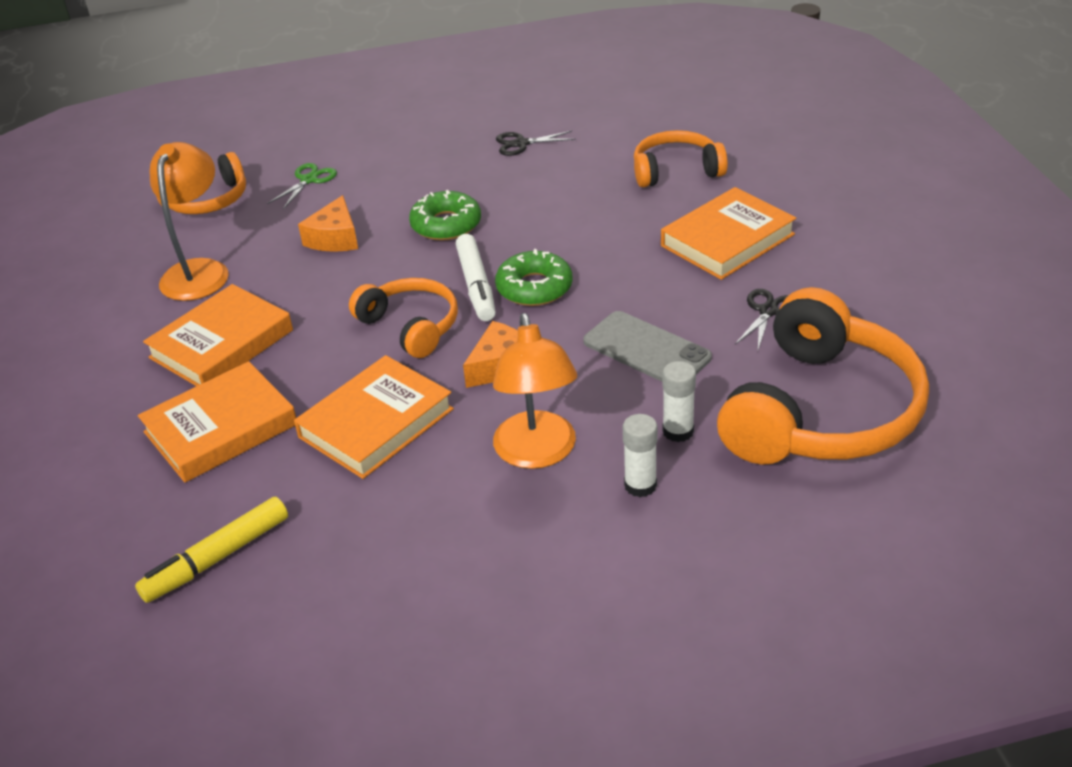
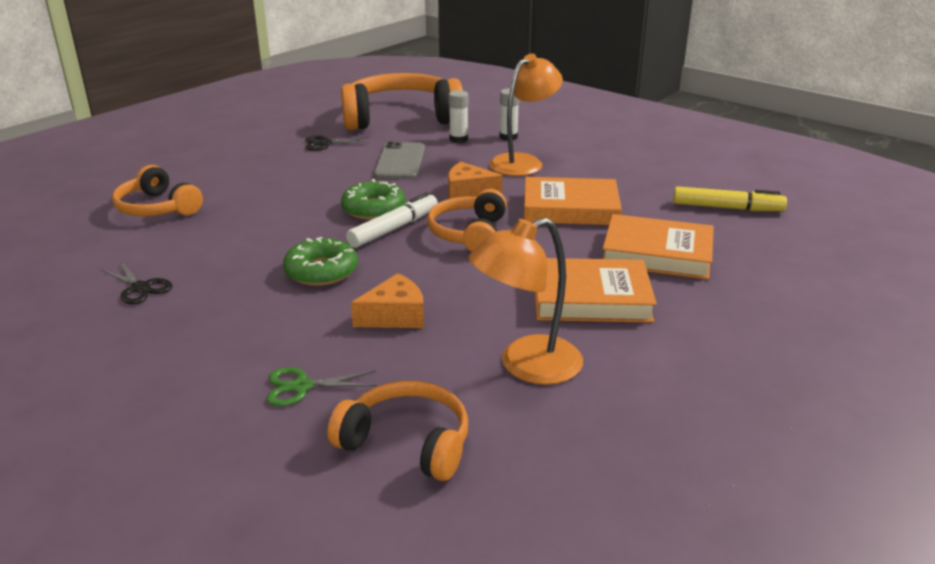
camera: 130 degrees left, 10 degrees down
(727, 240) = (252, 169): orange book -> none

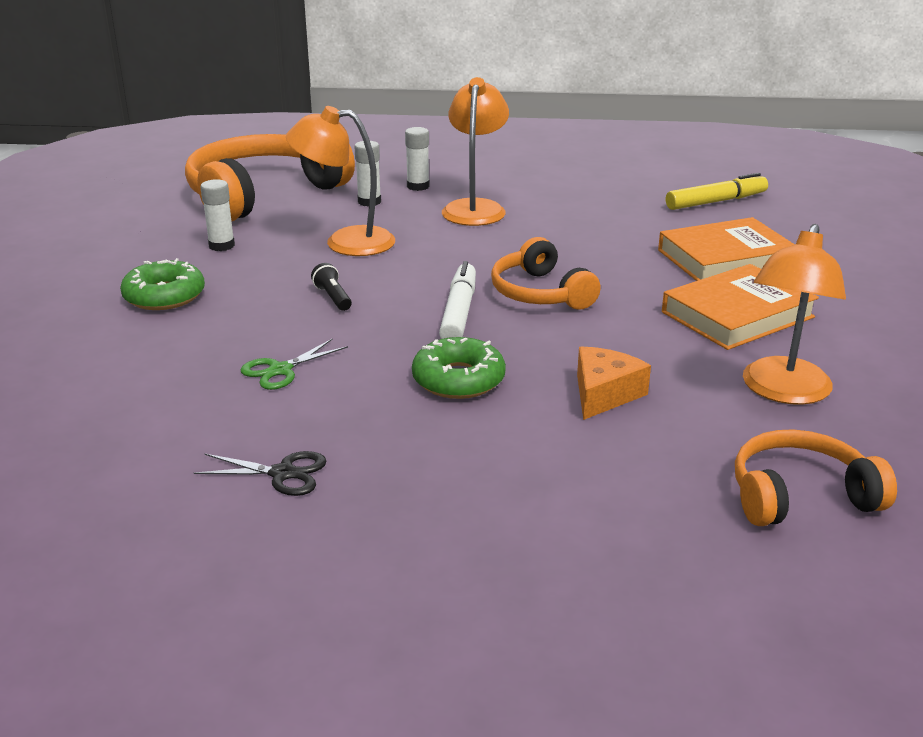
camera: 35 degrees left, 0 degrees up
(157, 208) = (133, 381): orange headphones -> none
(302, 387) = (633, 493): green scissors -> green scissors (280, 370)
(325, 144) = (221, 246): black scissors -> white glue stick
(335, 194) = (333, 297): none -> black flashlight
(373, 209) = (403, 299): green donut -> green donut (164, 296)
(400, 161) = (345, 242): grey phone -> orange lamp
(468, 192) = (471, 253): orange cheese -> none
(570, 208) = (591, 240): orange book -> none

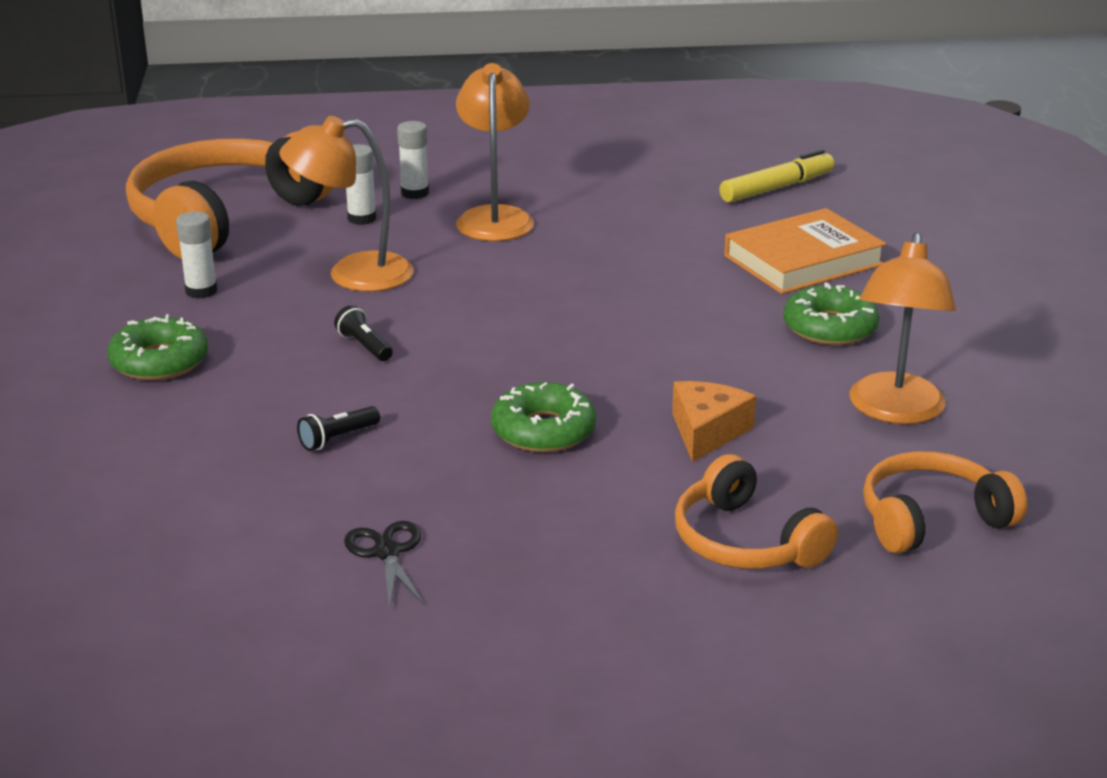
camera: 10 degrees left, 0 degrees up
(280, 370) = (338, 438): green scissors -> black flashlight
(282, 473) = (387, 552): black scissors -> black scissors turned 105 degrees counterclockwise
(458, 312) = (518, 352): white marker -> none
(540, 293) = (604, 320): orange headphones -> orange headphones (745, 541)
(737, 315) = (829, 327): orange book -> green donut

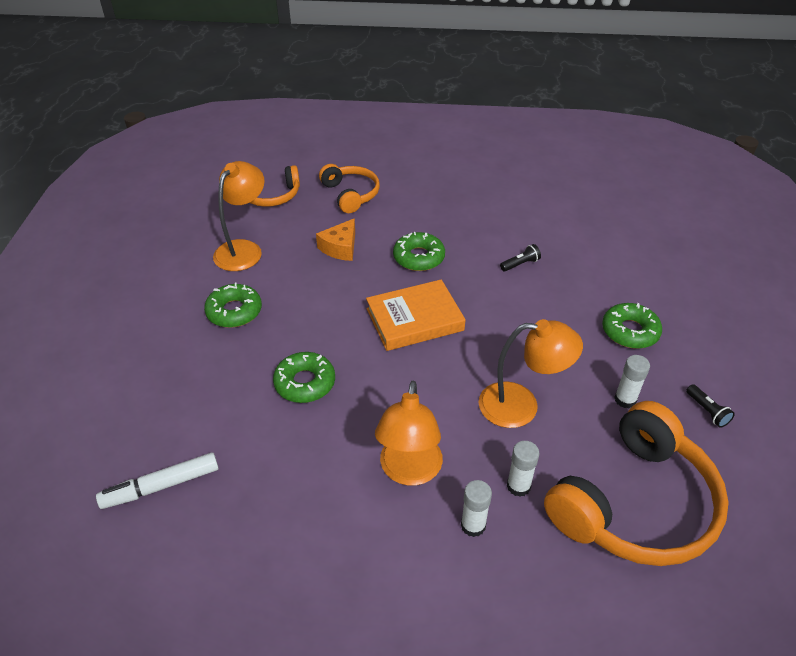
camera: 170 degrees left, 15 degrees up
(364, 346) = (510, 329): black flashlight -> black flashlight (707, 411)
(387, 552) = (495, 205): black scissors -> none
(663, 268) = (305, 383): none -> green donut
(776, 188) = (162, 486): yellow marker -> white marker
(803, 260) = (206, 379): orange book -> orange book (414, 319)

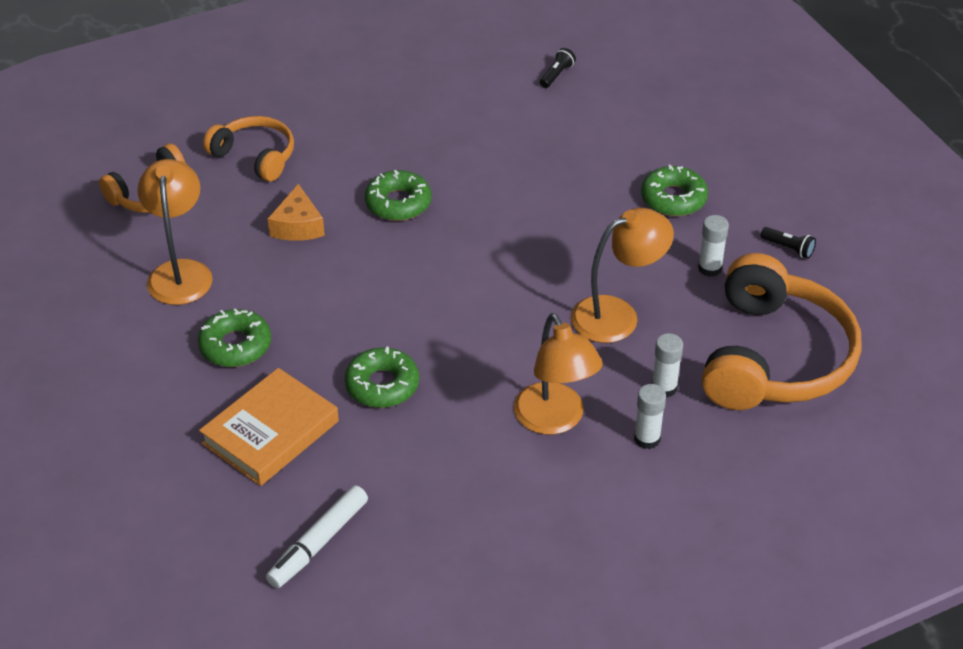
camera: 30 degrees left, 0 degrees up
(414, 319) = (447, 273): orange book -> orange book (270, 432)
(520, 264) = (516, 168): black flashlight -> black flashlight (556, 75)

